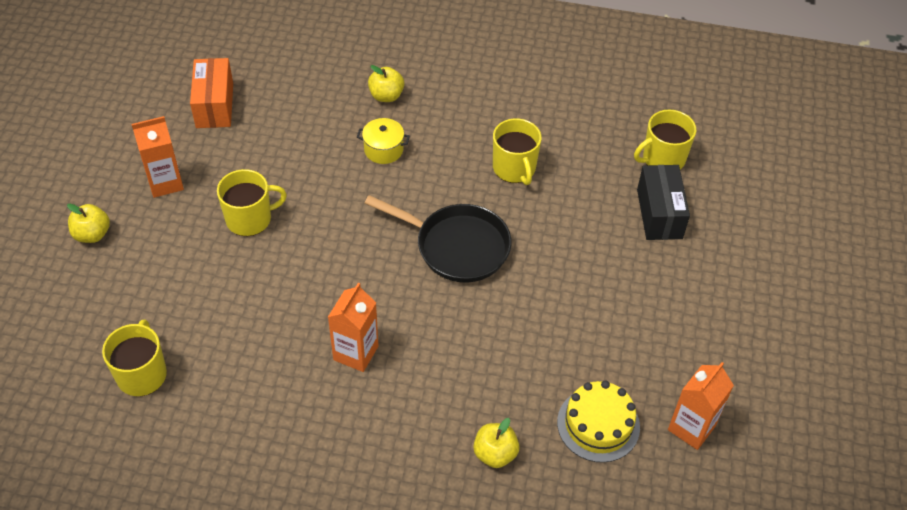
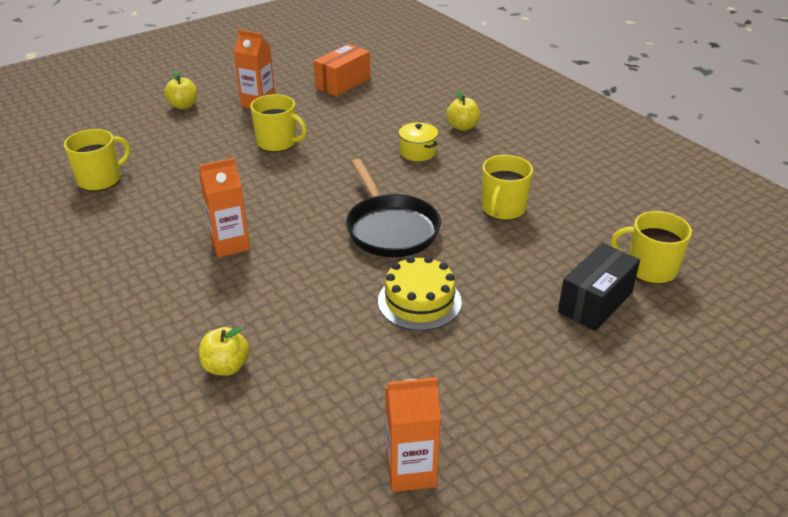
camera: 45 degrees right, 15 degrees down
(598, 424) = (332, 407): yellow cake -> yellow cake (419, 301)

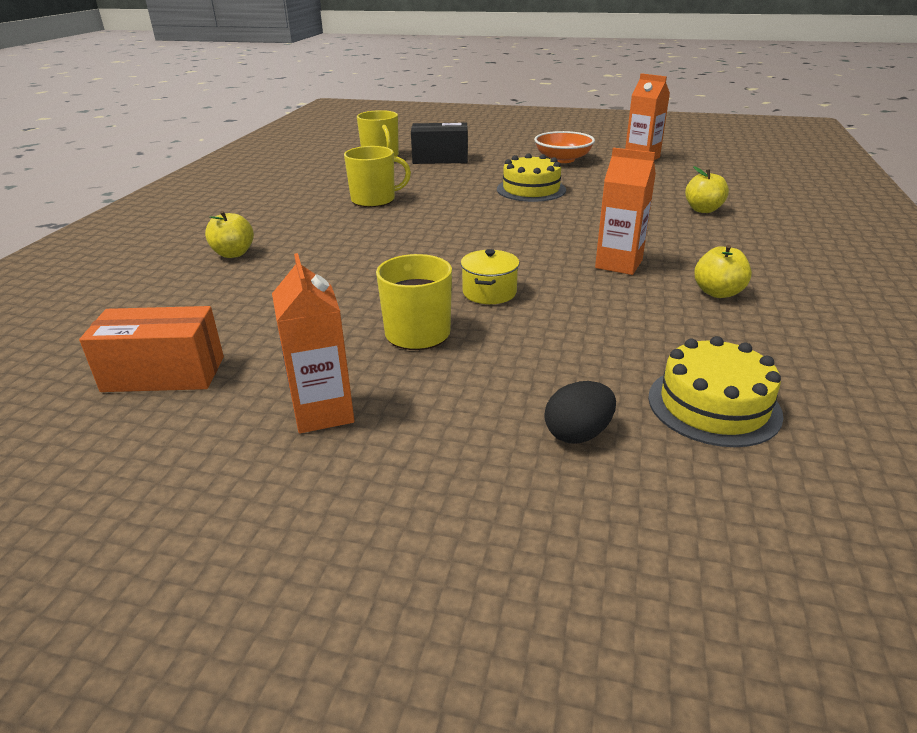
camera: 130 degrees left, 5 degrees down
(100, 179) = (713, 405): yellow mug -> yellow cake
(150, 142) = (578, 434): none -> black egg
(183, 106) = (430, 491): yellow apple -> yellow apple (718, 293)
(390, 228) = (471, 222): black pan -> none
(418, 152) = (323, 254): yellow pot -> yellow pot (489, 292)
(488, 393) = (563, 159): none -> orange bowl

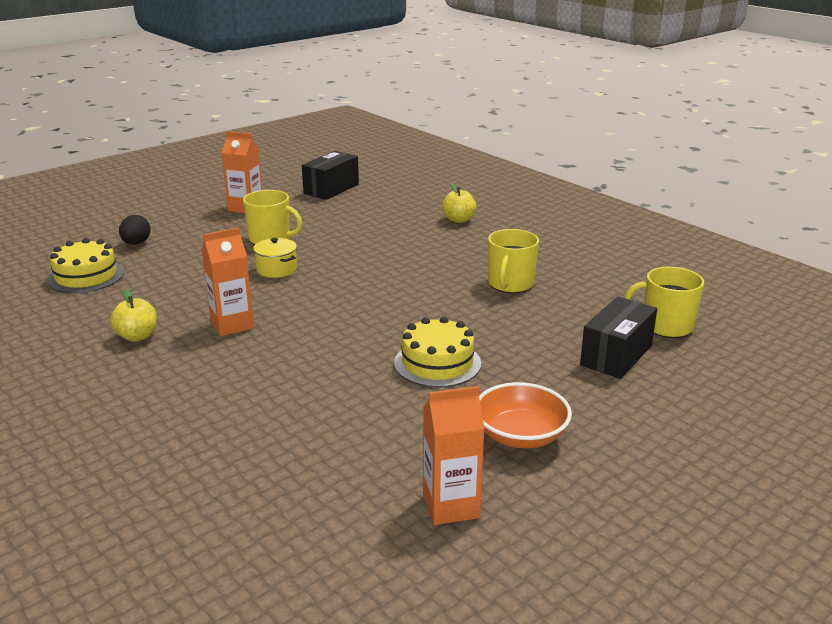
camera: 125 degrees right, 5 degrees down
(164, 374) = (331, 189): orange box -> black box
(703, 210) = (242, 428): yellow apple -> none

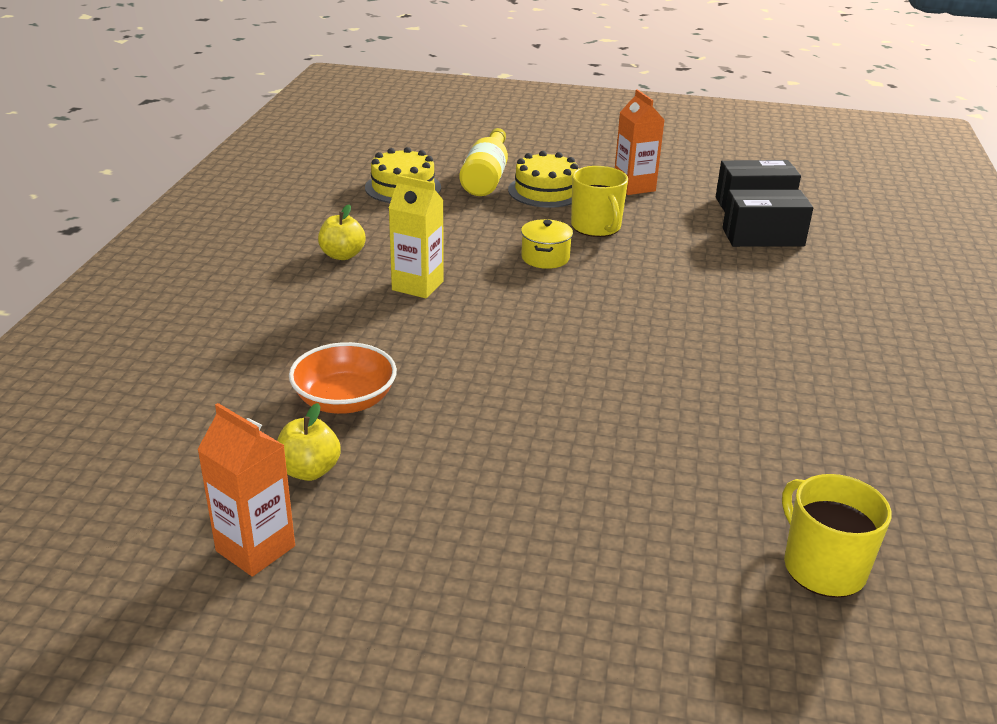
camera: 50 degrees right, 5 degrees up
(136, 243) = (486, 177): black egg -> yellow bottle
(232, 325) = (417, 286): orange carton -> yellow carton
(437, 363) = (499, 427): yellow cake -> yellow cake (546, 191)
(458, 220) = (826, 303): yellow apple -> yellow apple (309, 471)
(510, 284) = (735, 402): yellow mug -> none
(520, 435) = (425, 544): orange bowl -> orange bowl (345, 400)
(616, 355) = (686, 550): black box -> black box (763, 237)

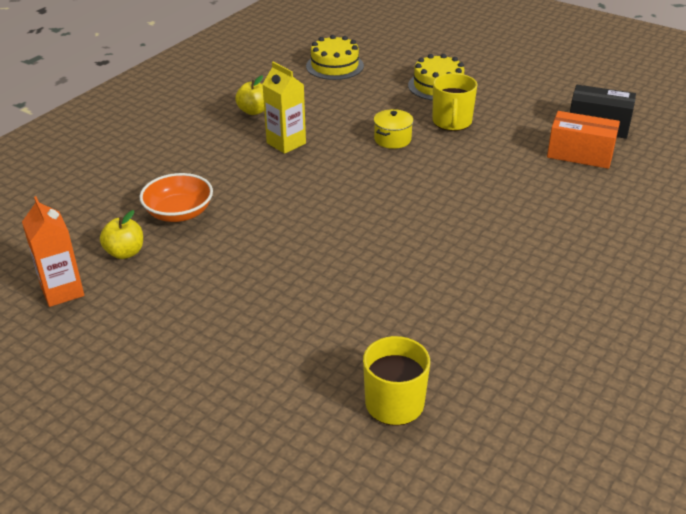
camera: 25 degrees right, 5 degrees up
(486, 177) = (402, 68): yellow bottle -> none
(634, 187) = (511, 94): orange carton -> none
(763, 237) = (580, 154): black box -> orange box

